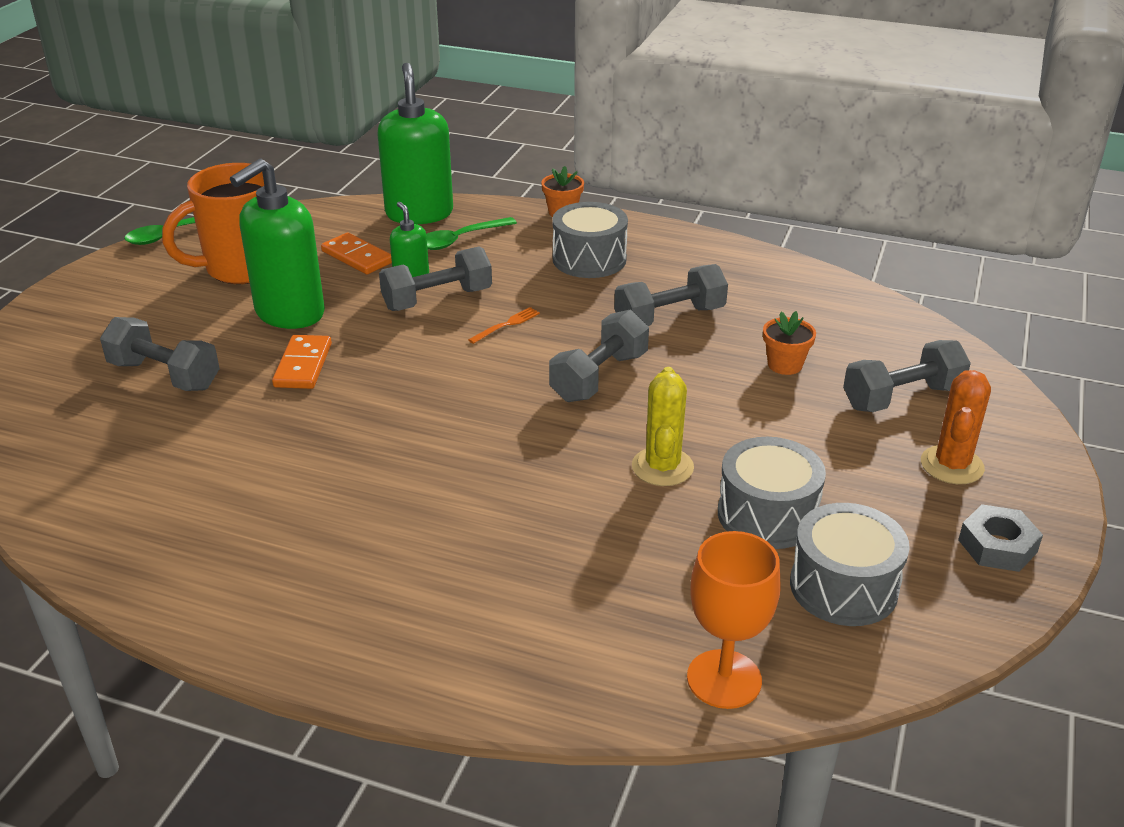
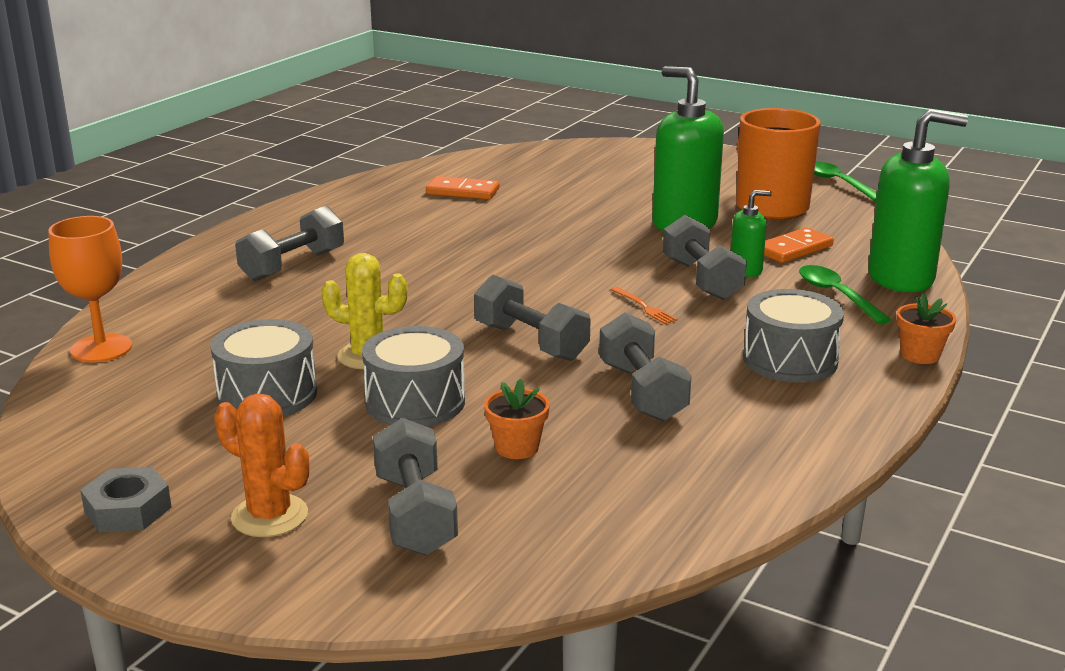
camera: 100 degrees right, 10 degrees down
(164, 375) = (594, 187): grey dumbbell -> grey dumbbell (293, 265)
(303, 365) = (594, 228): orange domino -> orange domino (463, 191)
(843, 587) = (148, 413): grey drum -> grey drum (415, 402)

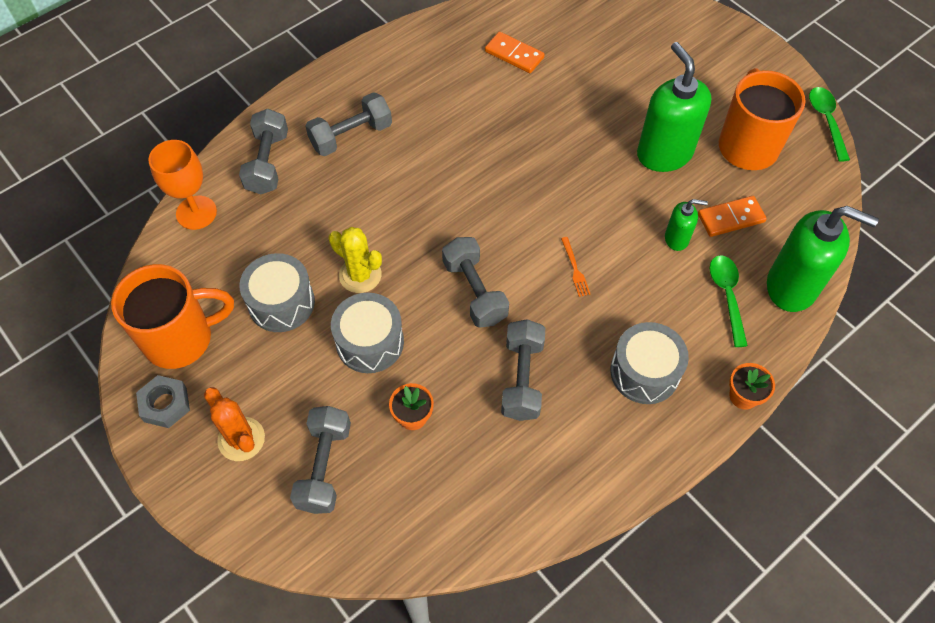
camera: 20 degrees right, 35 degrees up
(126, 449) = (181, 338): none -> orange mug
(701, 279) = (636, 243): grey dumbbell -> grey dumbbell (267, 163)

